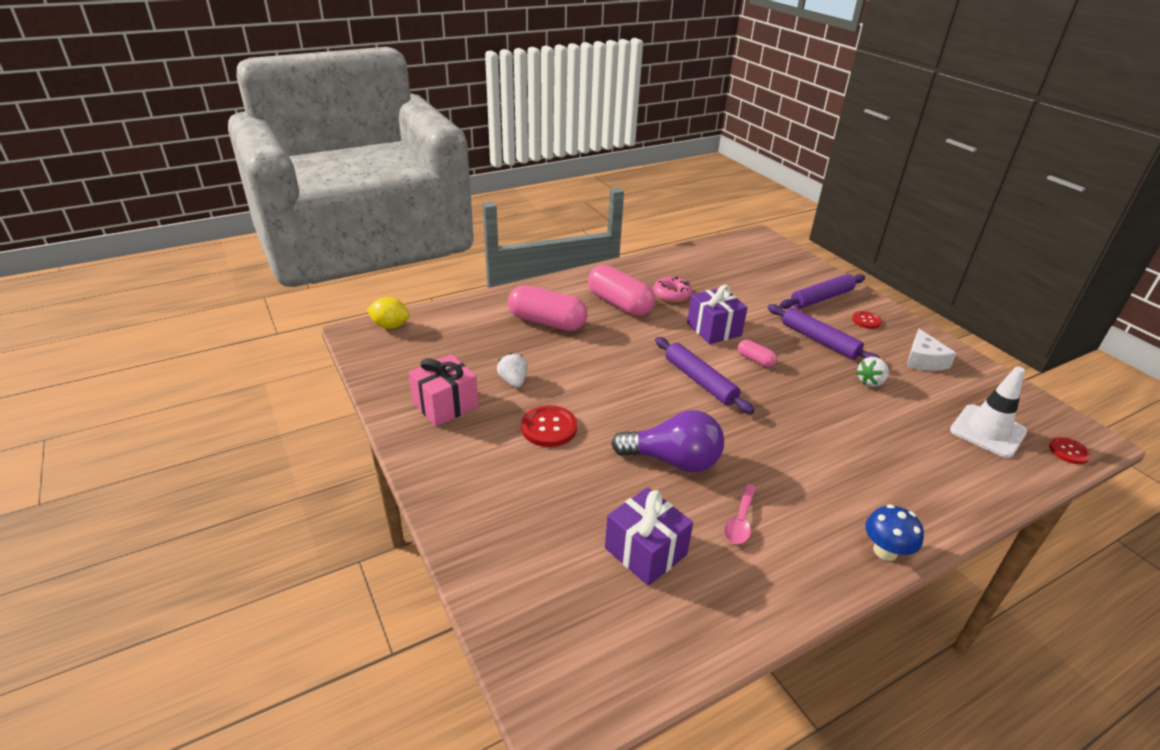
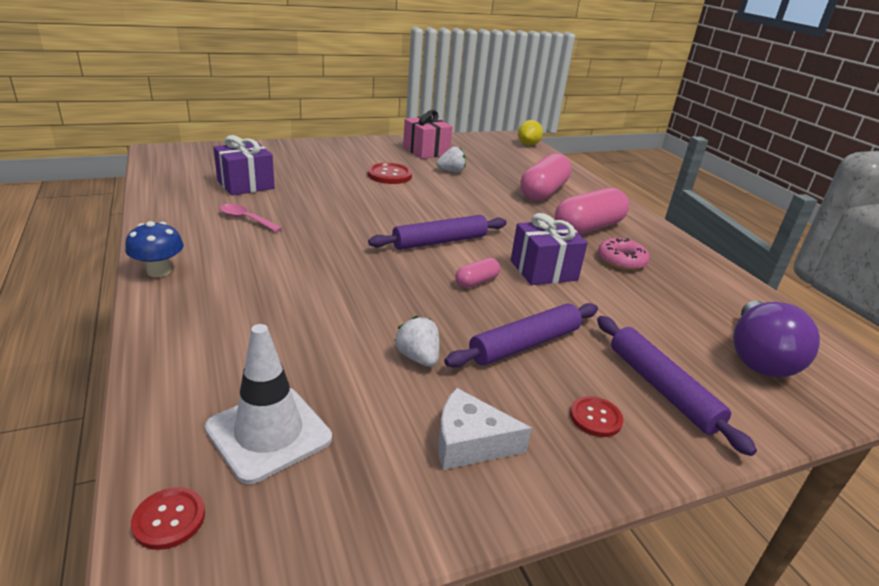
camera: 95 degrees right, 5 degrees down
(673, 461) = (330, 209): purple light bulb -> purple light bulb (758, 357)

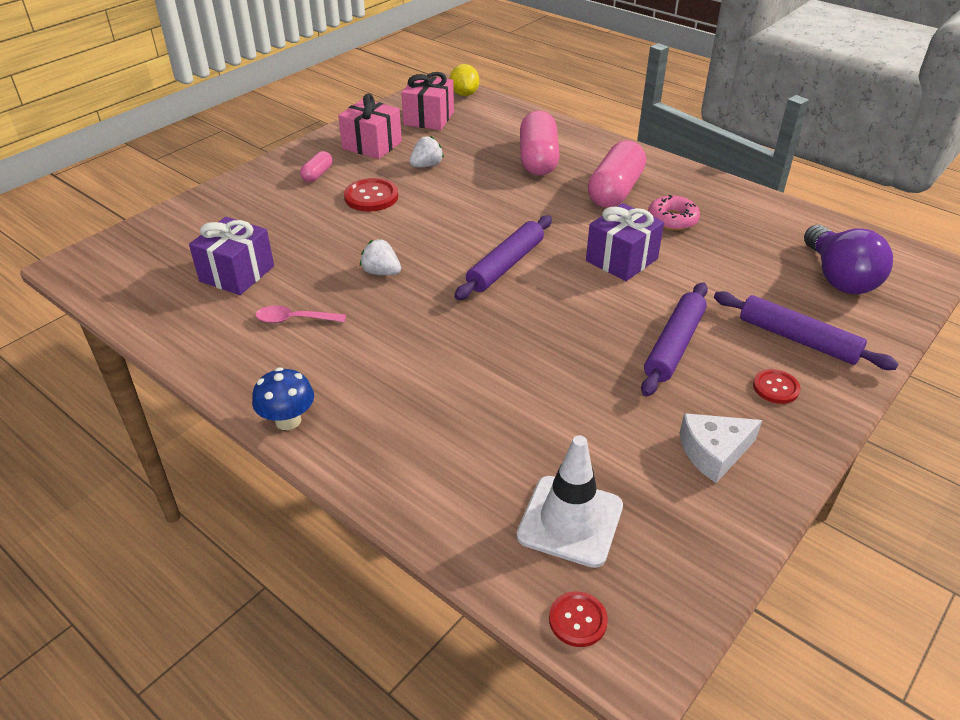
camera: 25 degrees left, 10 degrees up
(418, 357) = (608, 398): white strawberry -> white strawberry (381, 272)
(476, 282) = (580, 298): pink capsule -> pink capsule (317, 174)
(485, 149) = (428, 118): none -> pink gift

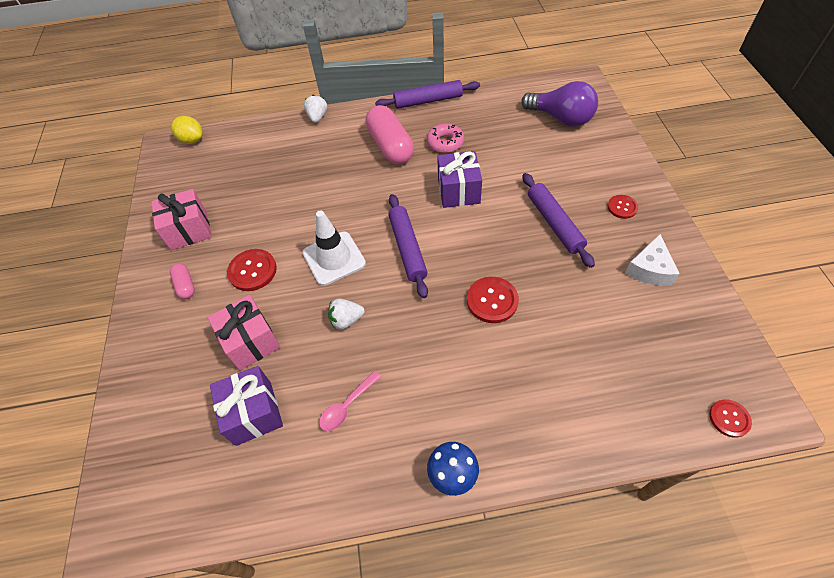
camera: 45 degrees left, 15 degrees up
(426, 165) = (252, 216): white strawberry -> white strawberry (317, 117)
(428, 118) = (197, 178): pink gift -> pink gift (251, 341)
(512, 350) = (492, 300): none -> red button
(538, 159) = (316, 157): pink capsule -> none
(570, 521) = (655, 371): white traffic cone -> white traffic cone (334, 258)
(798, 339) = (593, 170): purple rolling pin -> purple rolling pin (428, 101)

